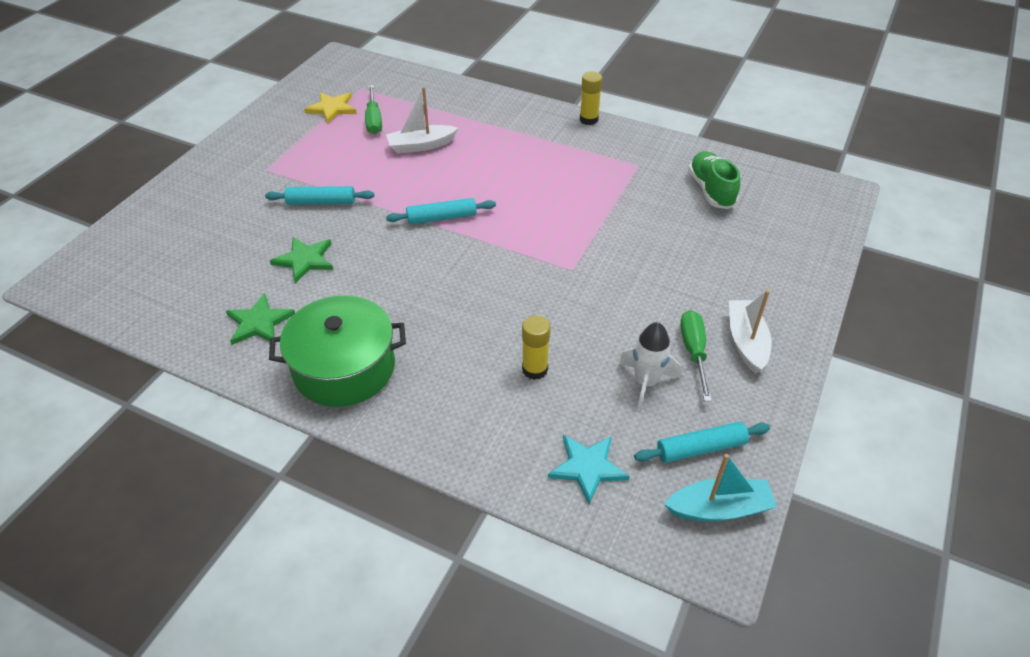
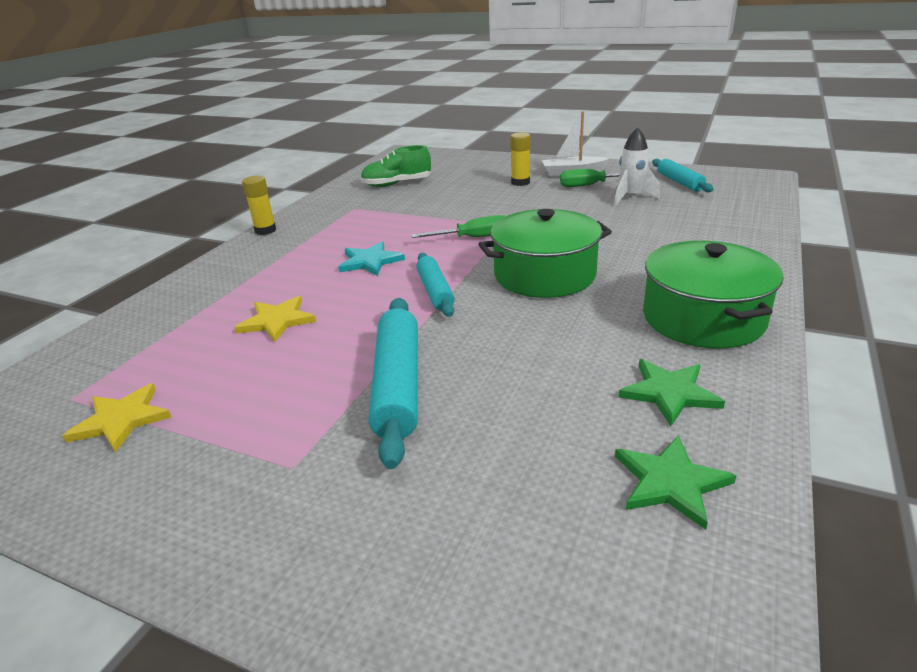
camera: 90 degrees left, 15 degrees down
(305, 260) = (532, 377): green star -> green star (671, 482)
(321, 202) = (398, 385): turquoise rolling pin -> turquoise rolling pin, size x1.59
(374, 120) = (188, 369): green screwdriver -> green screwdriver (473, 238)
(421, 146) = (277, 321): white boat -> yellow star
(452, 282) = (544, 275): none -> green pot
(534, 369) = (642, 231): yellow glue stick -> yellow glue stick (520, 182)
(587, 467) = (727, 210): turquoise star -> turquoise star (370, 261)
(719, 508) = (724, 177): turquoise boat -> none

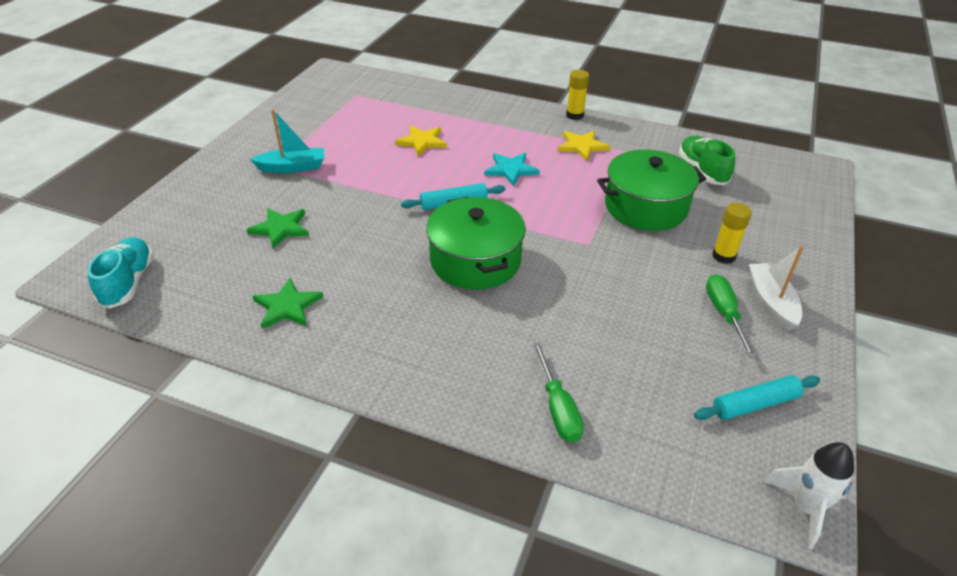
camera: 85 degrees right, 10 degrees up
(121, 420) = (331, 113): yellow star -> yellow star (582, 146)
(303, 442) = (292, 167): none -> turquoise boat
(398, 385) = (333, 194): turquoise rolling pin -> none
(473, 238) = (558, 221): green screwdriver -> green screwdriver (558, 408)
(631, 197) = (685, 344): white rocket -> white rocket (805, 507)
(671, 482) = (207, 292): green star -> green star (280, 228)
(687, 615) = (128, 283): none -> turquoise shoe
(703, 318) = (381, 345): green pot -> green pot (645, 207)

